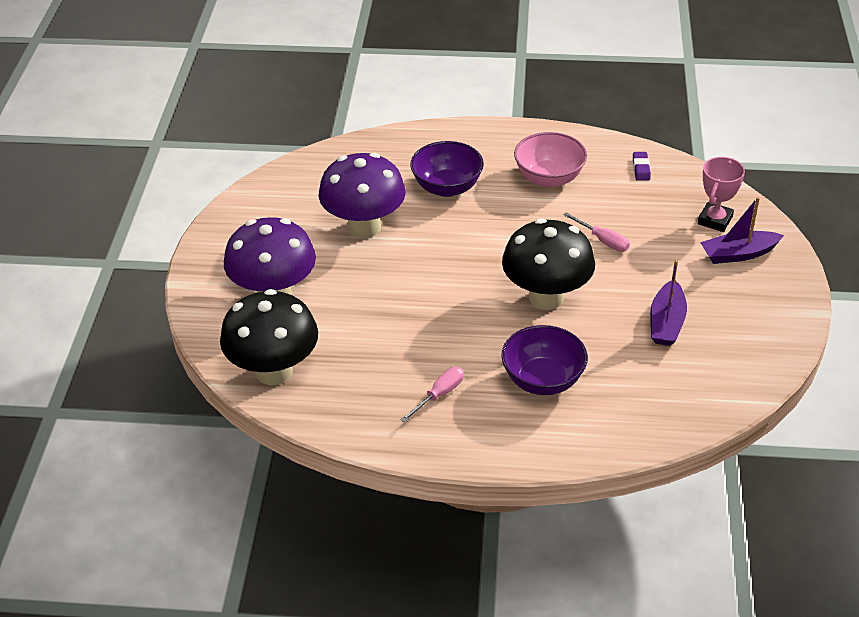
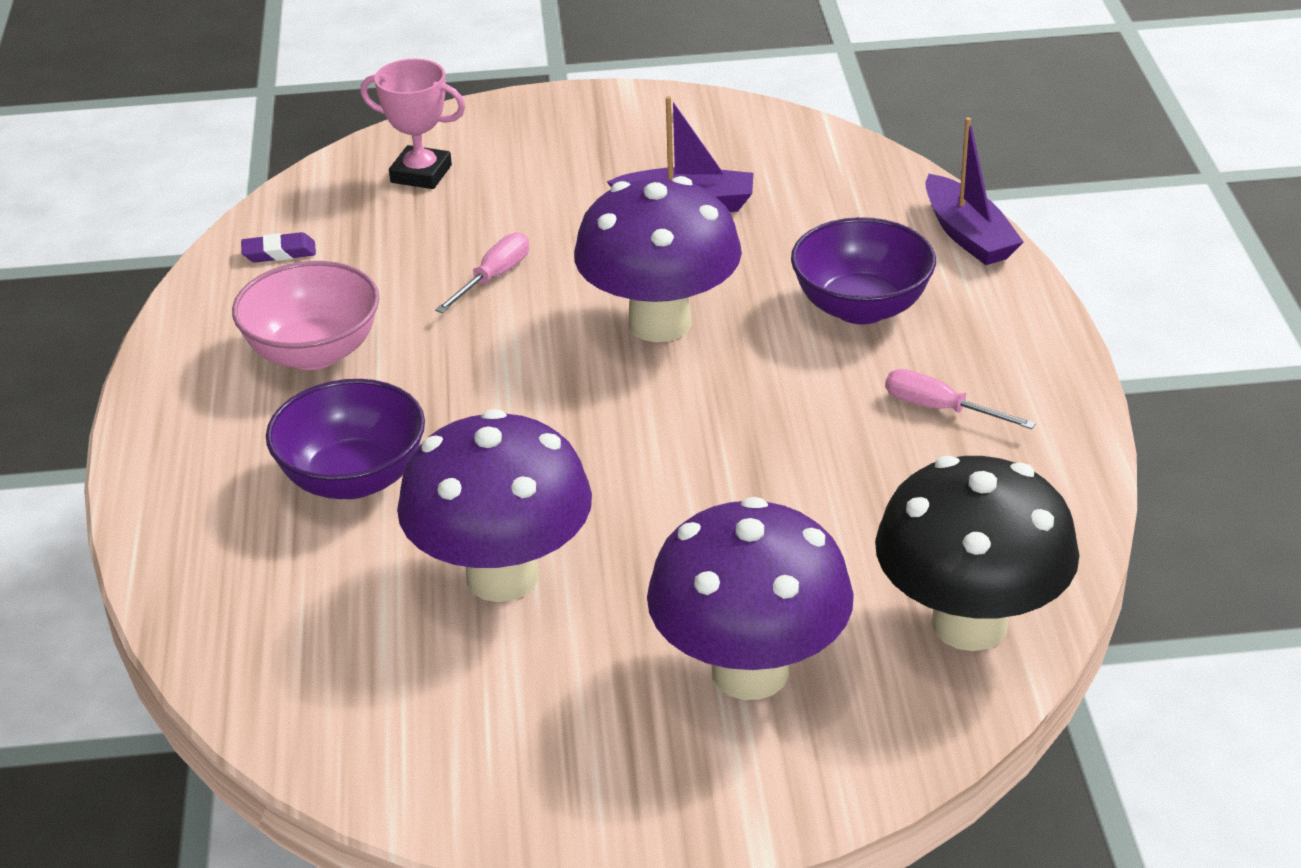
camera: 100 degrees left, 5 degrees down
(546, 297) = (660, 323): black mushroom -> purple mushroom
(738, 254) = (505, 150): purple boat -> purple boat (968, 235)

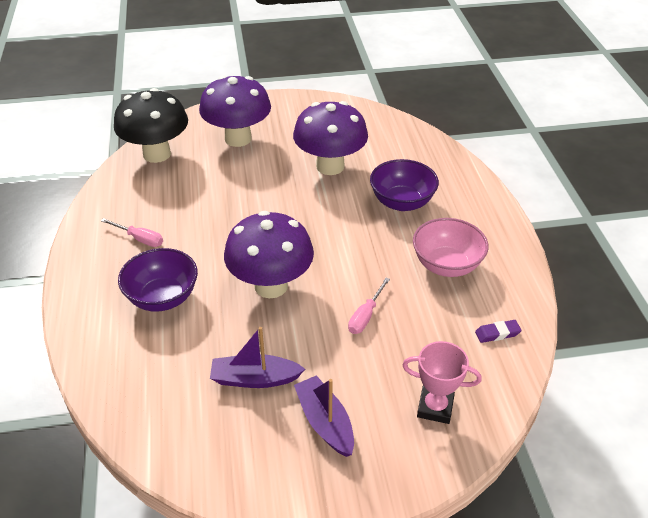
camera: 175 degrees right, 5 degrees up
(968, 235) = (85, 353): purple boat -> purple boat (325, 422)

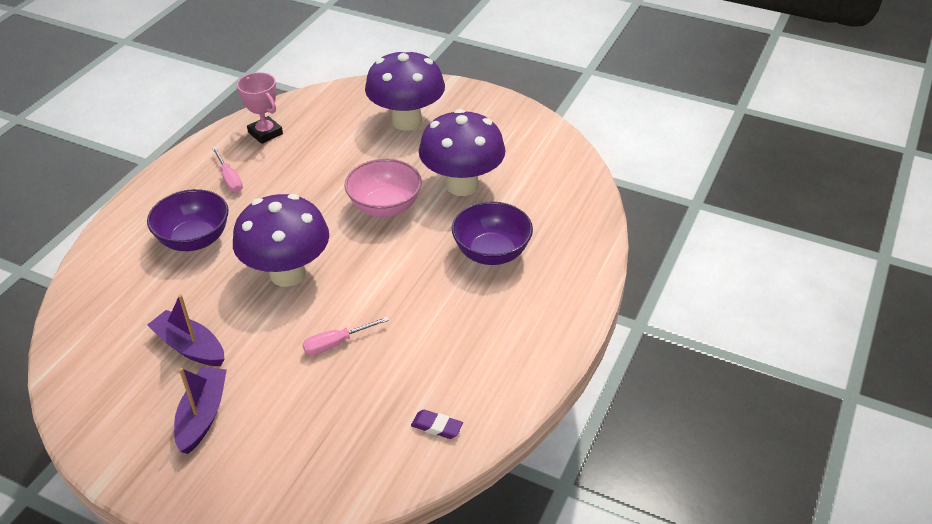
camera: 35 degrees right, 0 degrees up
(157, 154) = (322, 107): black mushroom -> none
(435, 407) = (303, 459): pink trophy -> pink trophy (265, 133)
(446, 265) = (464, 336): pink bowl -> pink bowl (385, 207)

